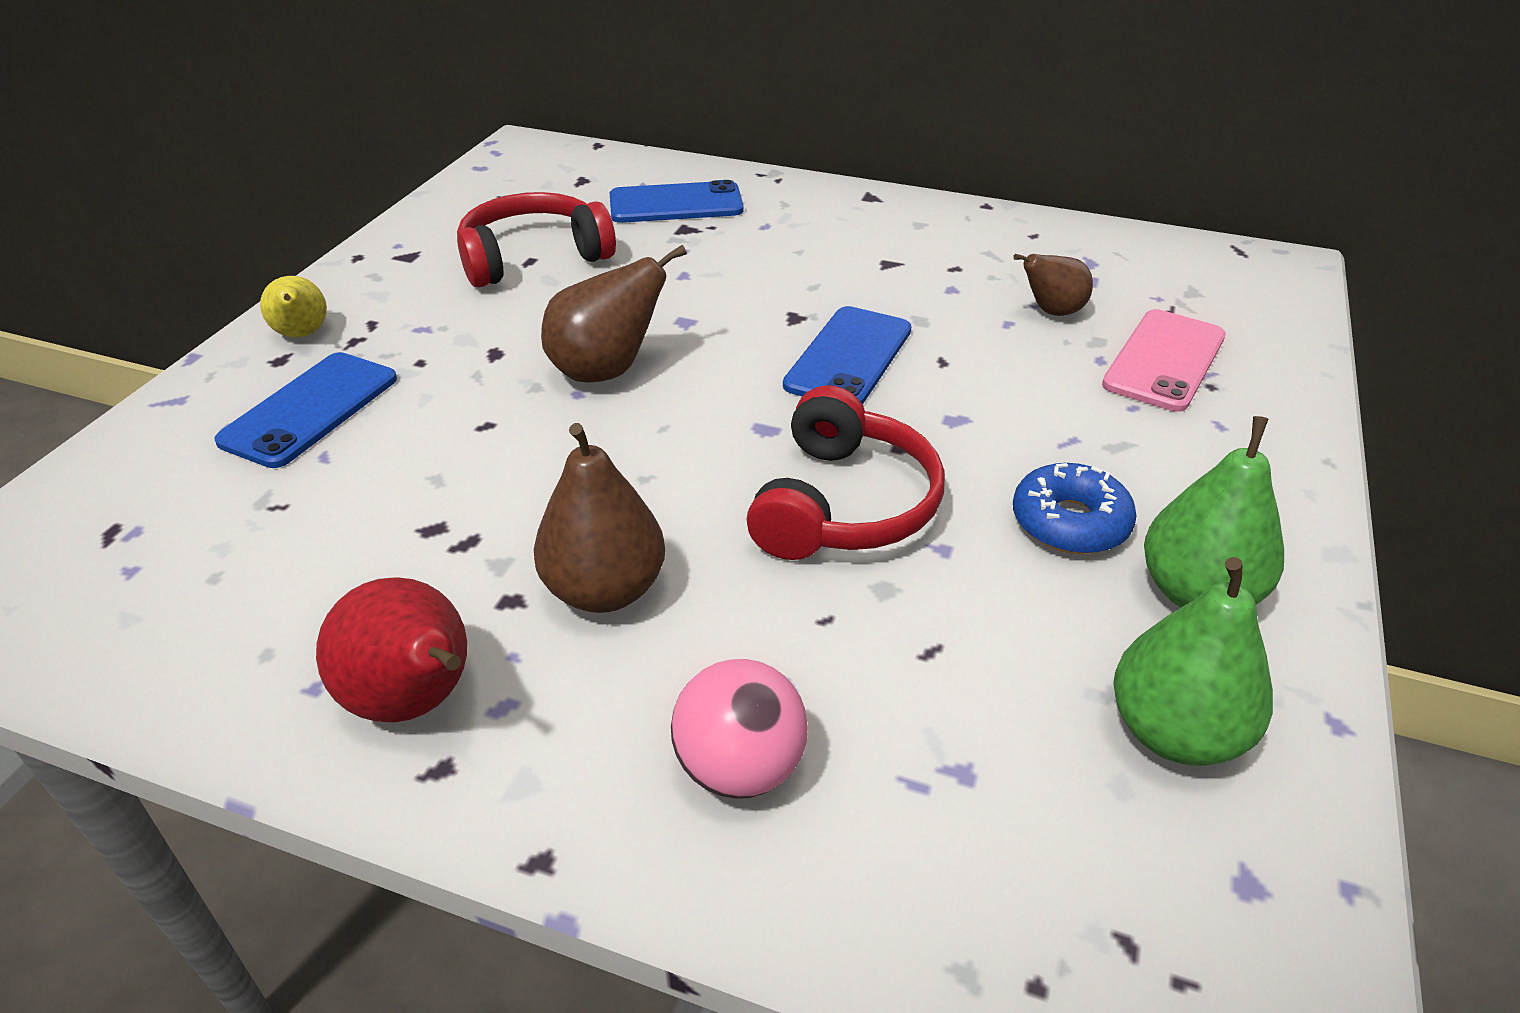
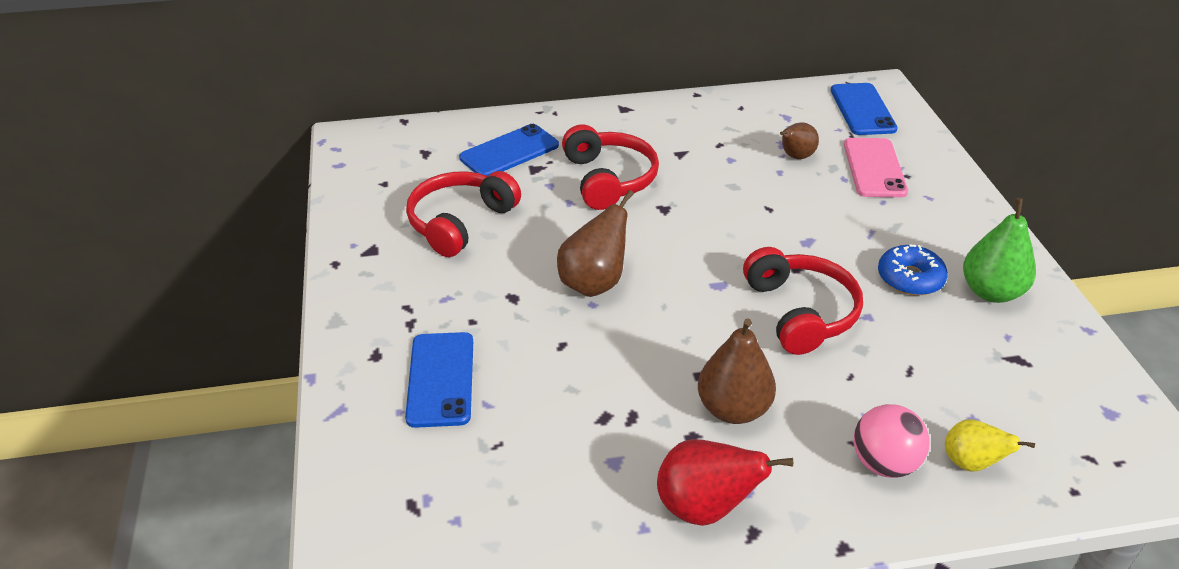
camera: 30 degrees left, 0 degrees up
(302, 334) = (369, 332): yellow pear -> yellow pear (971, 463)
(761, 265) = (608, 179): none -> red headphones
(849, 357) = (719, 224): blue phone -> blue phone (862, 109)
(1174, 732) = (1035, 362): green pear -> none

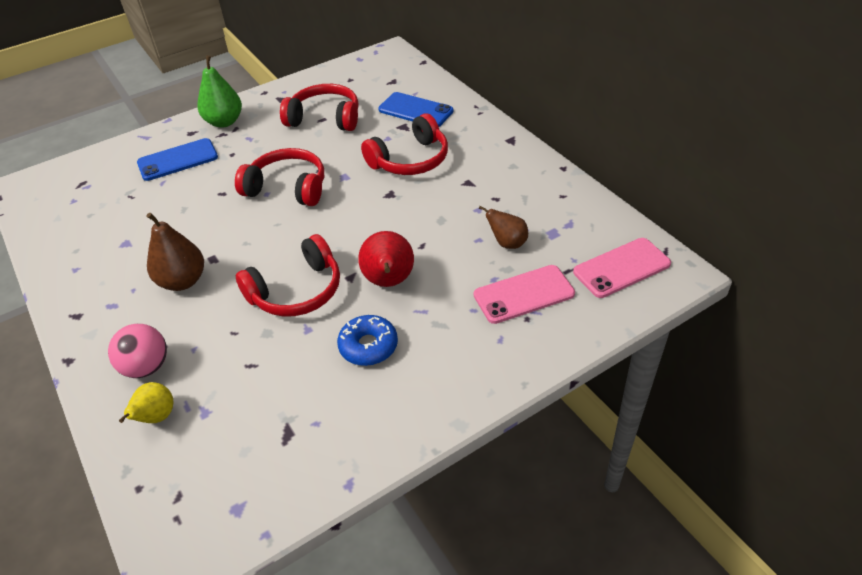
camera: 70 degrees right, 5 degrees up
(594, 283) = (287, 188): brown pear -> red headphones
(705, 508) = (93, 290): red pear -> red pear (389, 281)
(862, 109) = (621, 268): blue phone -> pink phone
(991, 292) = (374, 403): green pear -> green pear (224, 122)

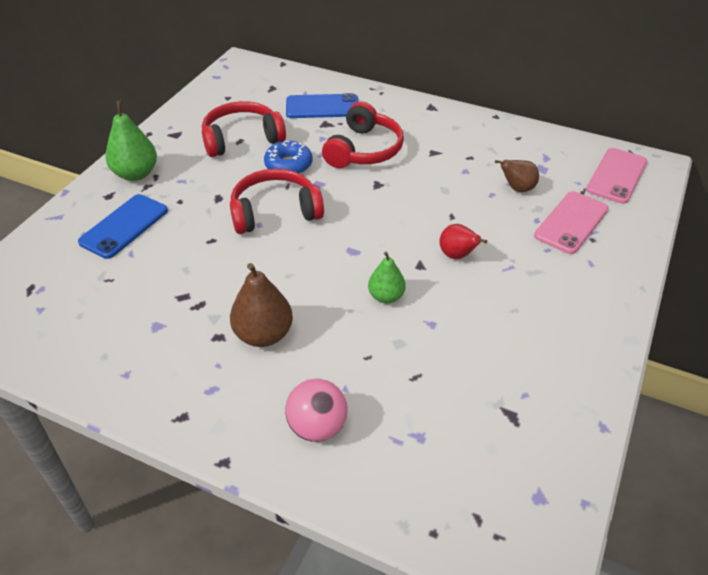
camera: 35 degrees left, 0 degrees up
(156, 417) = (379, 464): yellow pear -> none
(297, 291) = (386, 296): red headphones -> green pear
(368, 346) = (498, 314): blue donut -> blue donut (288, 165)
(389, 281) = (457, 255): red pear -> red pear, size x0.64

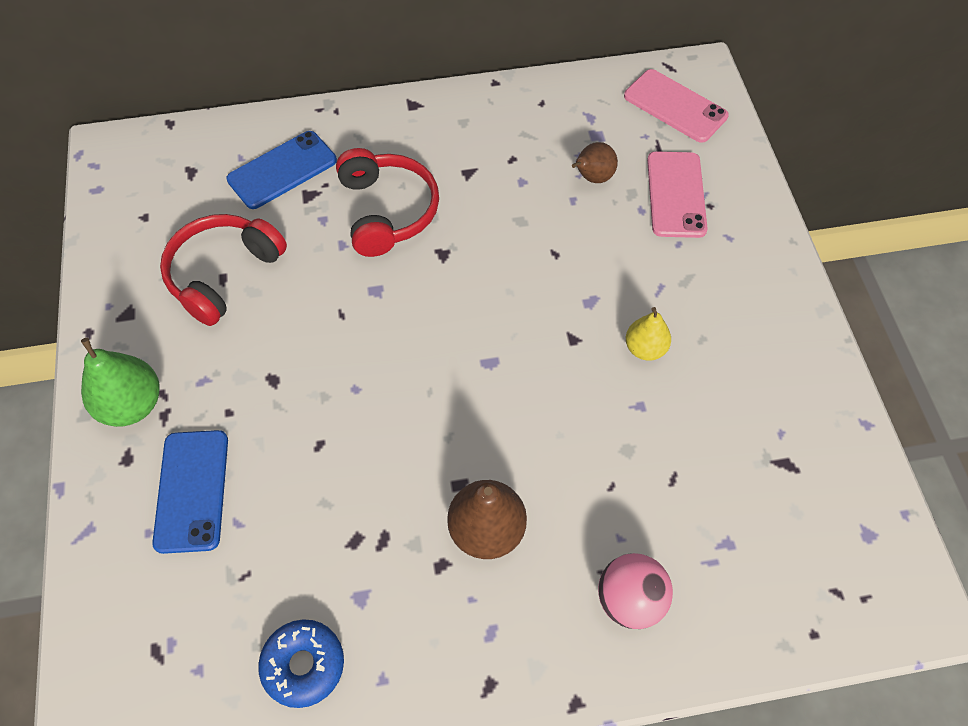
camera: 35 degrees left, 15 degrees up
(275, 212) = (359, 360): red headphones -> none
(288, 165) = (316, 282): blue donut -> blue donut (303, 665)
(386, 296) = (571, 400): green pear -> none
(457, 255) = (600, 303): red pear -> none
(466, 294) = (645, 348): none -> yellow pear
(616, 176) = (675, 106): pink phone -> pink phone turned 45 degrees counterclockwise

